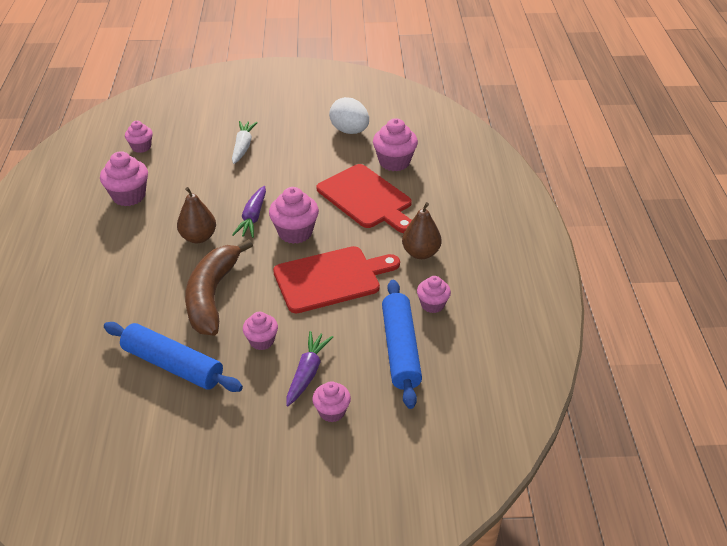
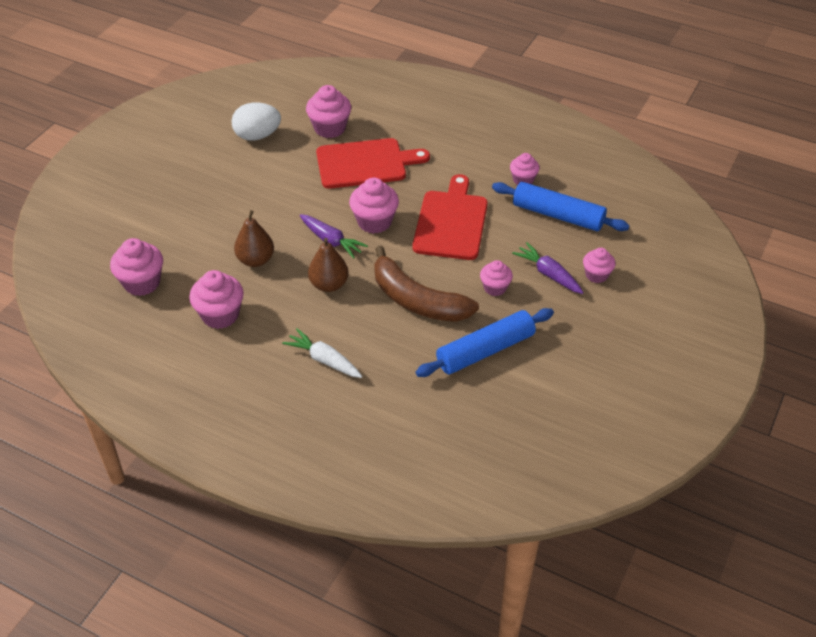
camera: 60 degrees left, 5 degrees up
(141, 147) = (142, 283): pink cupcake -> pink cupcake, size x1.60
(243, 147) = (214, 211): white carrot -> white carrot (324, 360)
(420, 253) = (460, 162): brown pear -> brown pear (256, 260)

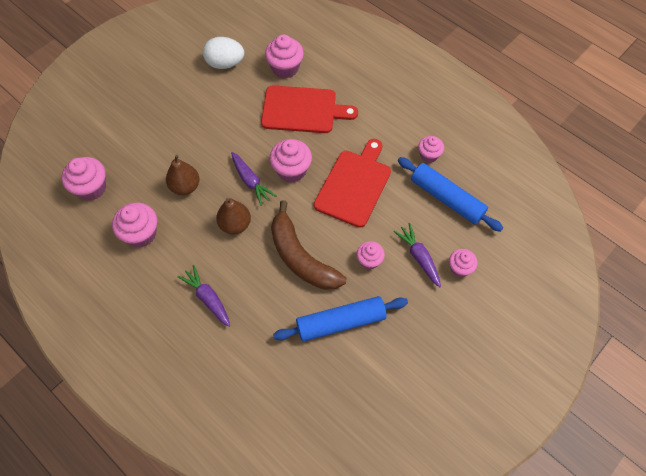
camera: 15 degrees right, 15 degrees up
(324, 360) = (208, 298): white carrot -> purple carrot

